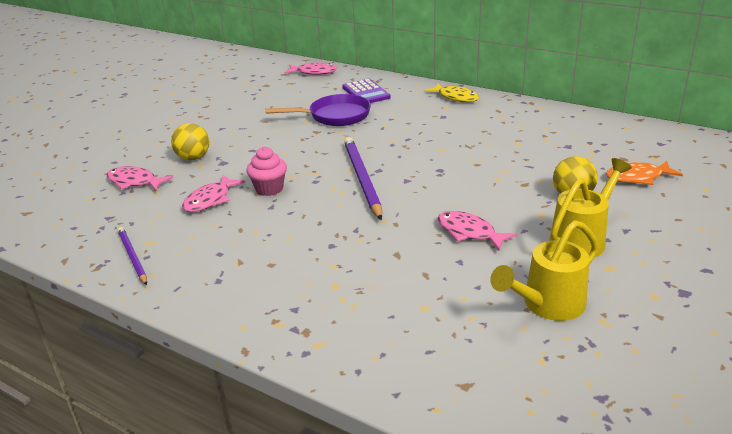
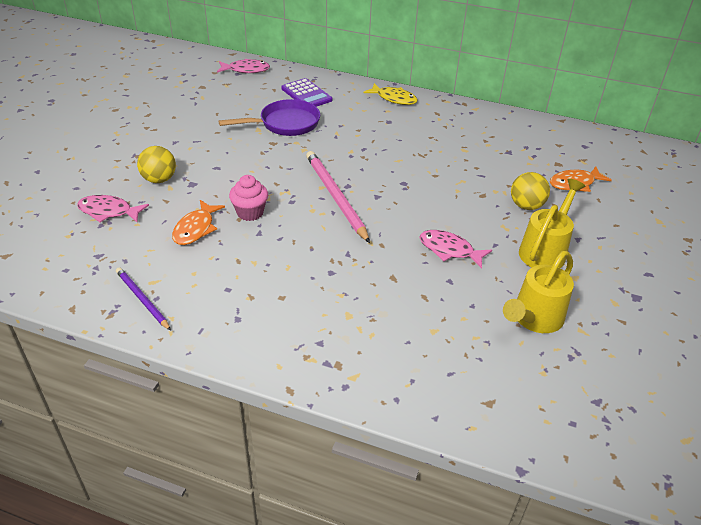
camera: 15 degrees left, 10 degrees up
(210, 200) = (196, 229): pink fish -> orange fish
(362, 179) = (335, 197): purple pencil -> pink pencil

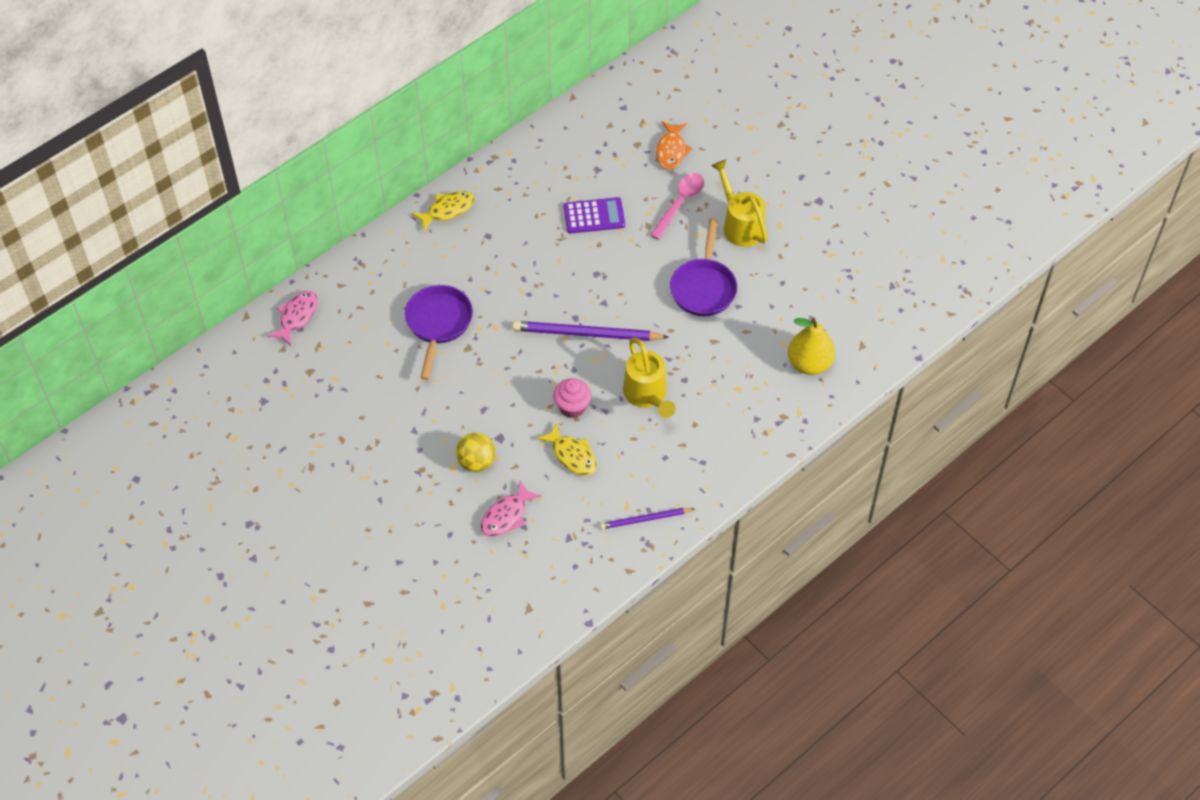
camera: 60 degrees left, 15 degrees up
(196, 229) = (572, 455): orange fish -> yellow fish
(306, 94) = (390, 282): purple calculator -> purple calculator (594, 216)
(335, 197) = (586, 334): pink pencil -> purple pencil
(425, 362) = (809, 363): none -> yellow pear
(449, 250) = (703, 287): pink fish -> purple pan
(526, 206) = (680, 203): yellow ball -> pink spoon
(534, 319) = (805, 276): yellow watering can -> yellow watering can (647, 395)

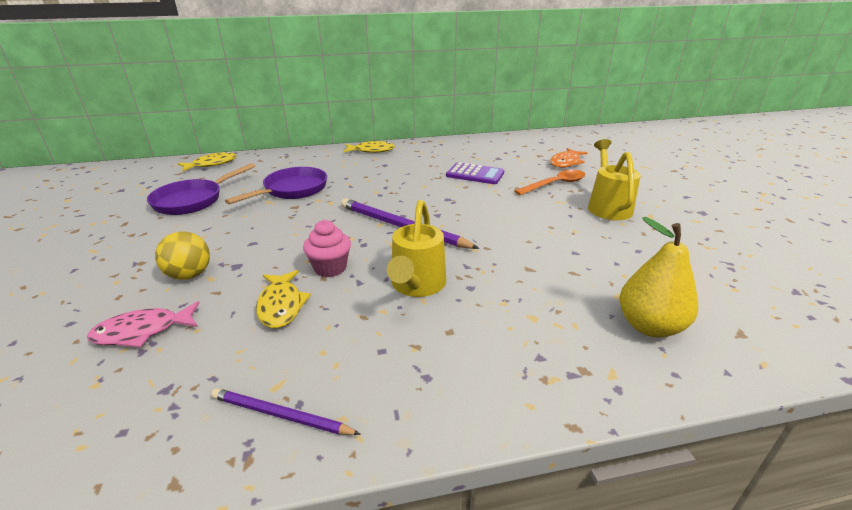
camera: 30 degrees right, 25 degrees down
(297, 317) = (212, 164): pink fish -> yellow fish
(680, 203) = (555, 184): pink spoon -> orange spoon
(703, 287) = (544, 231): purple pan -> purple pan (192, 200)

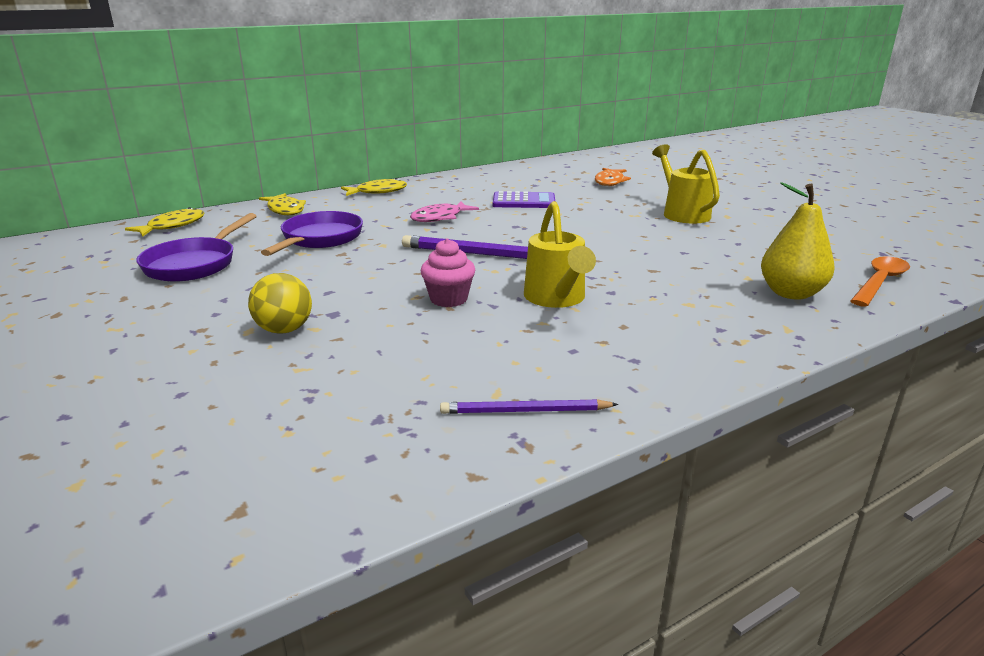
camera: 20 degrees left, 5 degrees down
(143, 331) = (289, 383): pink fish -> pink fish (440, 218)
(281, 305) = (429, 336): yellow fish -> yellow fish (285, 210)
(555, 184) = (616, 201): orange spoon -> orange spoon (879, 282)

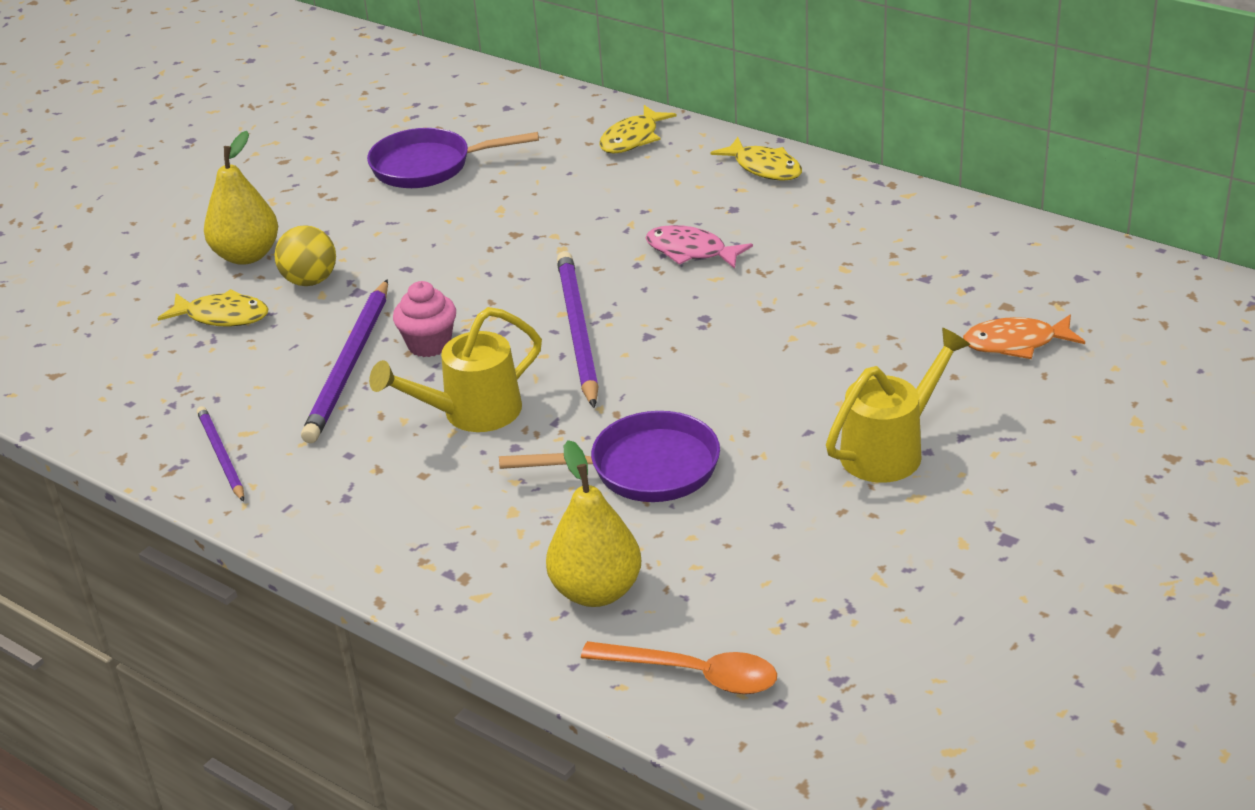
camera: 70 degrees right, 10 degrees up
(172, 226) = (525, 101): yellow fish -> yellow fish (222, 316)
(189, 352) = (247, 255): none -> yellow pear
(320, 239) = (550, 202): purple pan -> purple pan (645, 468)
(441, 332) = (349, 365): none -> purple pencil
(524, 201) = (823, 293): purple calculator -> none

